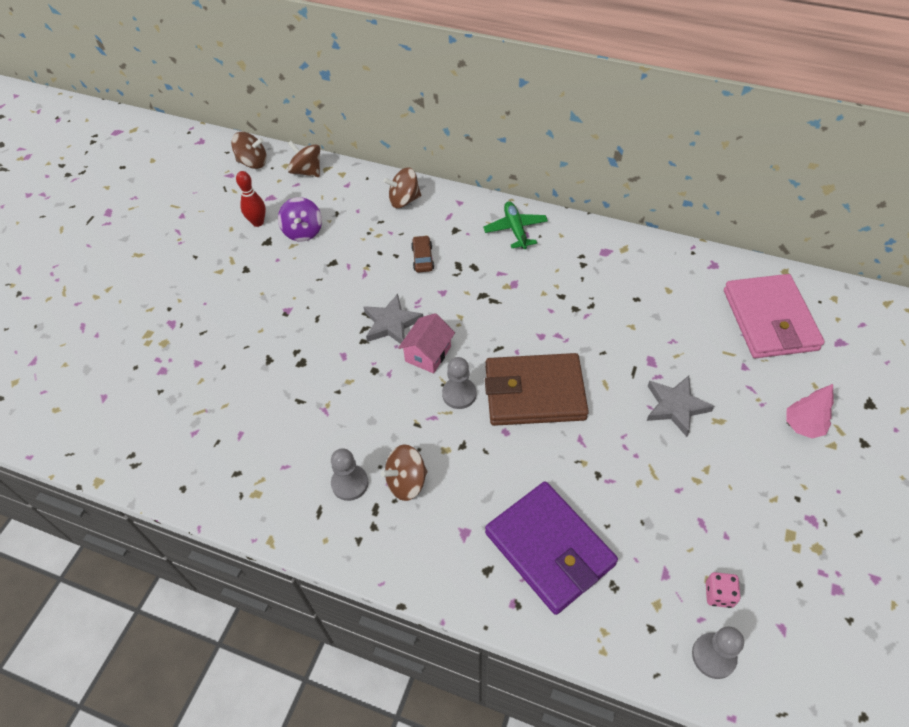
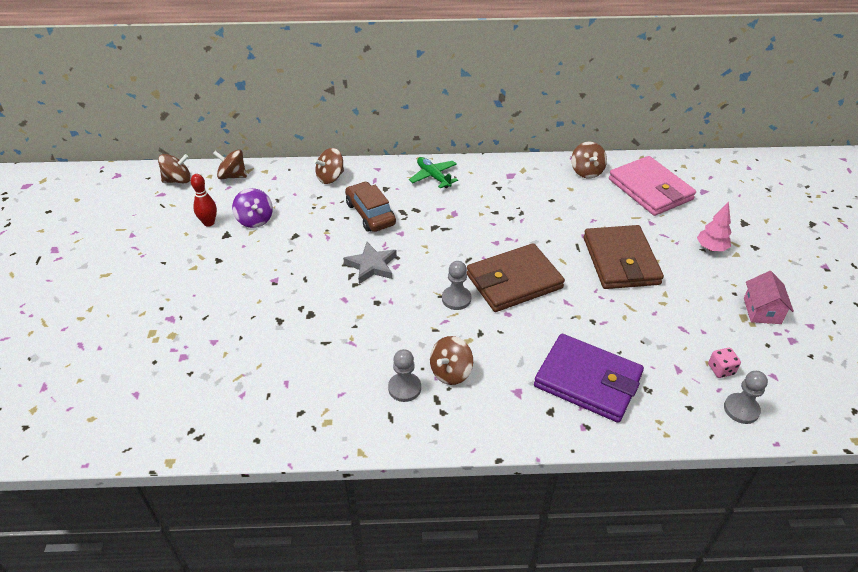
camera: 25 degrees left, 10 degrees down
(423, 258) = (370, 214): brown car -> brown car, size x1.77
(428, 354) = (414, 278): pink house -> pink house (762, 311)
(675, 406) = (620, 261): grey star -> brown wallet
(701, 272) = (586, 171): none -> brown spinning top

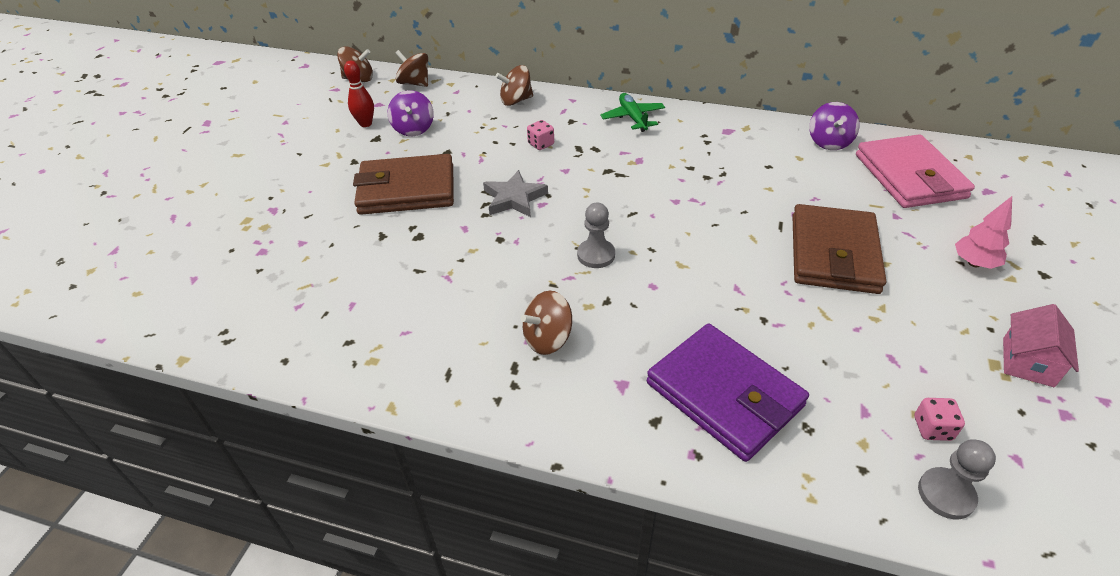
camera: 20 degrees right, 0 degrees up
(370, 214) = (541, 144): brown car -> pink dice
(404, 388) = (482, 344): grey pawn -> none
(514, 281) = (678, 249): brown wallet -> brown wallet (407, 189)
(586, 171) = (829, 142): brown spinning top -> purple spinning top

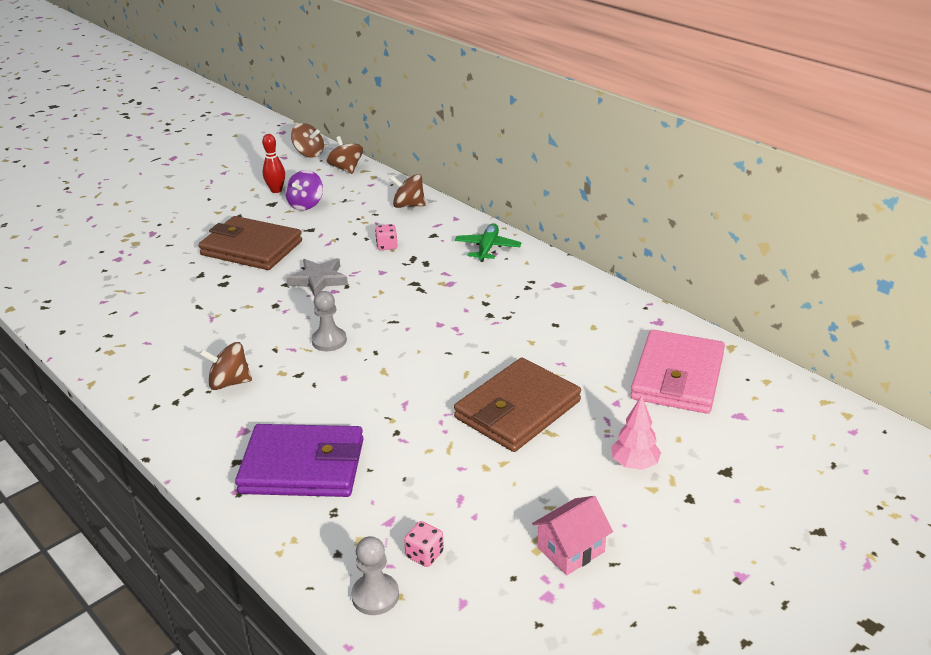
camera: 30 degrees right, 10 degrees down
(724, 394) = (302, 466): purple wallet -> purple wallet turned 75 degrees counterclockwise
(829, 142) = (640, 323): purple spinning top -> none

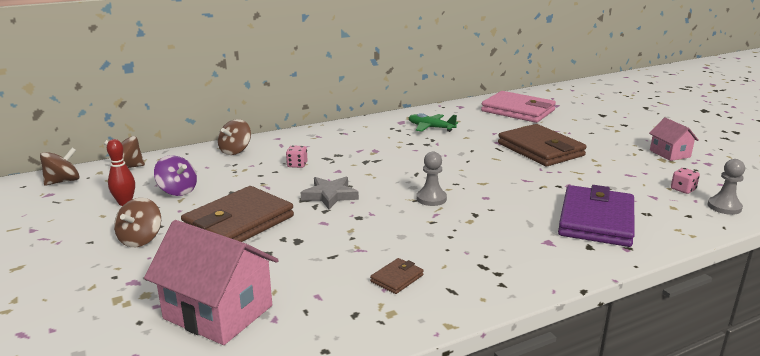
camera: 75 degrees left, 10 degrees down
(112, 276) = (218, 312): none -> pink house
(162, 346) = (397, 278): none -> brown wallet
(229, 382) = (476, 245): brown spinning top -> brown spinning top (141, 239)
(487, 248) = (335, 134): green plane -> green plane (431, 128)
(634, 464) = (596, 131): pink tree -> none

